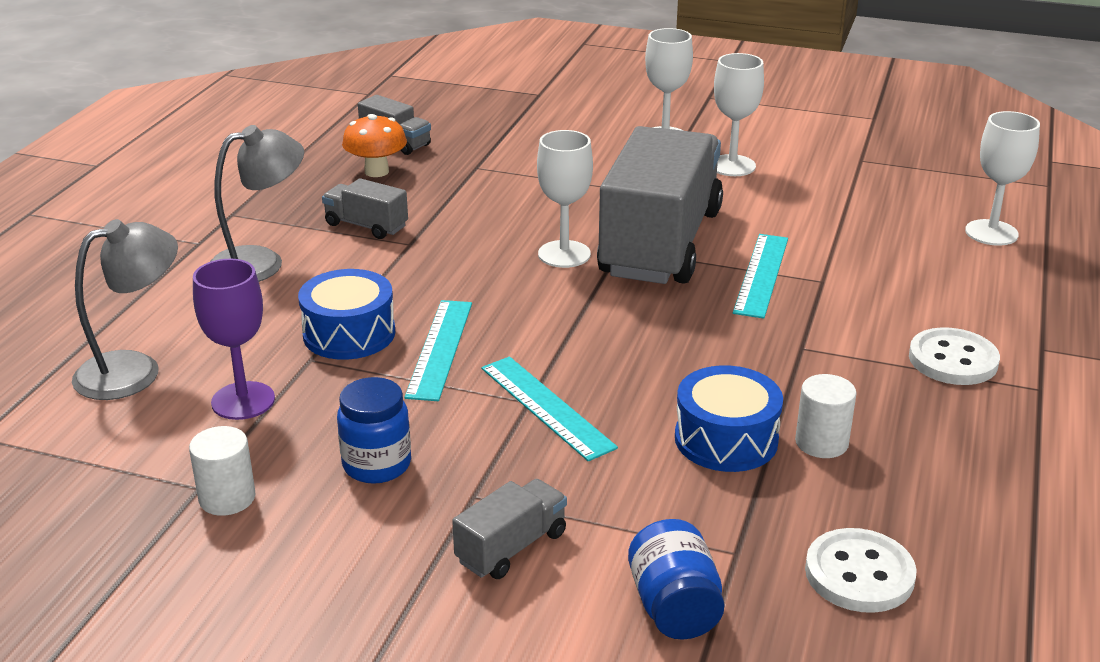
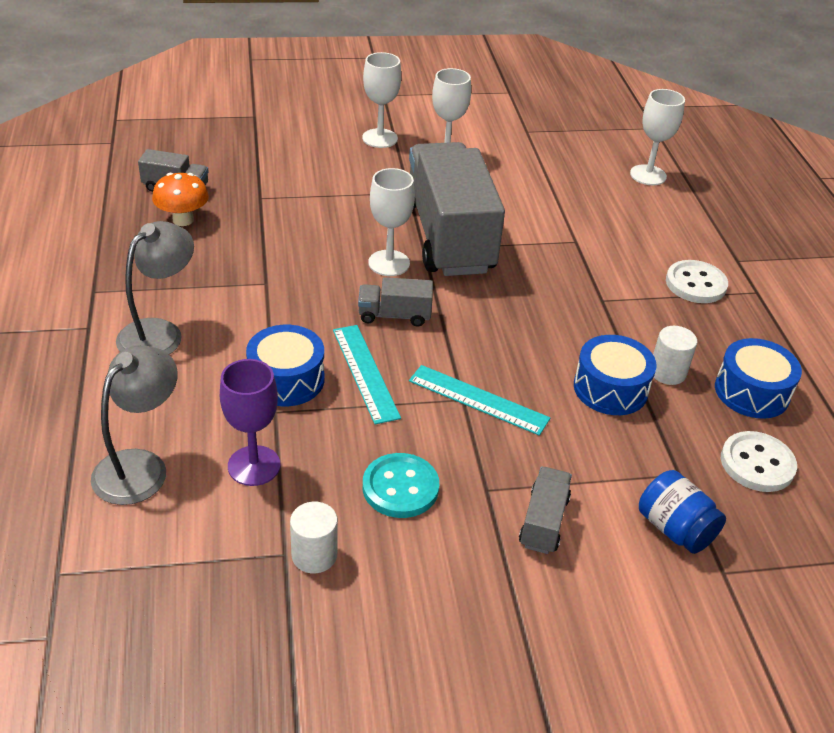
camera: 30 degrees left, 10 degrees up
(366, 226) = (217, 275): grey truck -> grey truck (394, 315)
(377, 465) = (400, 487): blue jar -> turquoise button
(761, 275) = (534, 246): turquoise ruler -> none
(926, 494) = (751, 392): none -> blue drum

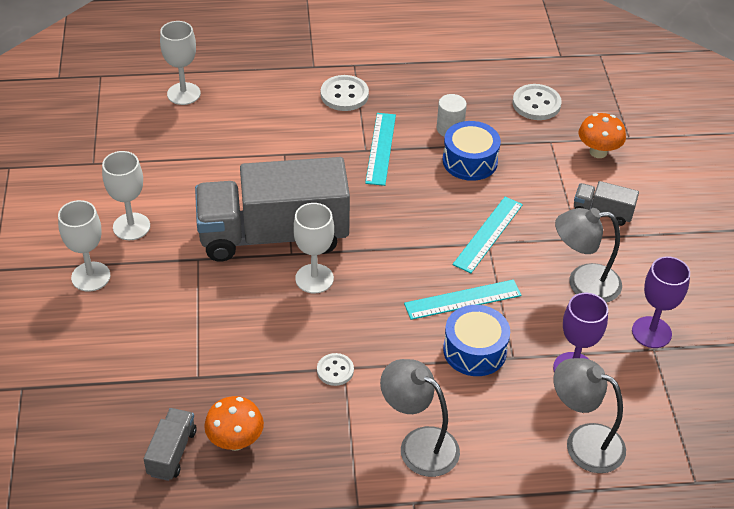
camera: 85 degrees left, 5 degrees up
(263, 277) = (335, 370): none -> white button
(314, 555) = (651, 332): white cylinder -> purple goblet
(394, 315) = (389, 278): grey truck -> none
(400, 487) = (583, 284): turquoise button -> grey lamp
(609, 312) = (380, 148): none -> turquoise ruler
(674, 529) = (598, 152): blue jar -> orange mushroom
(751, 392) = (467, 91): blue drum -> none

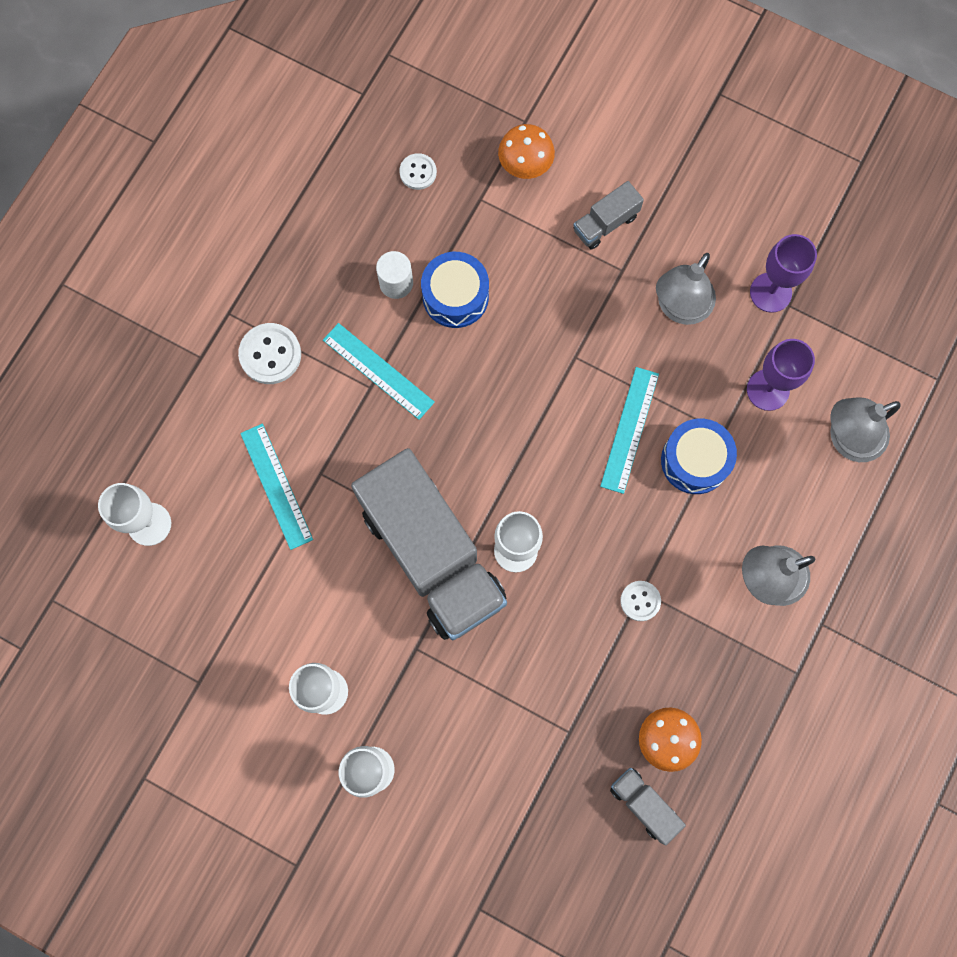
camera: 55 degrees left, 30 degrees up
(274, 235) = (432, 554): grey truck -> grey truck turned 60 degrees counterclockwise
(488, 234) = (564, 349): turquoise ruler -> turquoise ruler (276, 486)
(536, 104) = (418, 172): white button -> white button, size x0.62

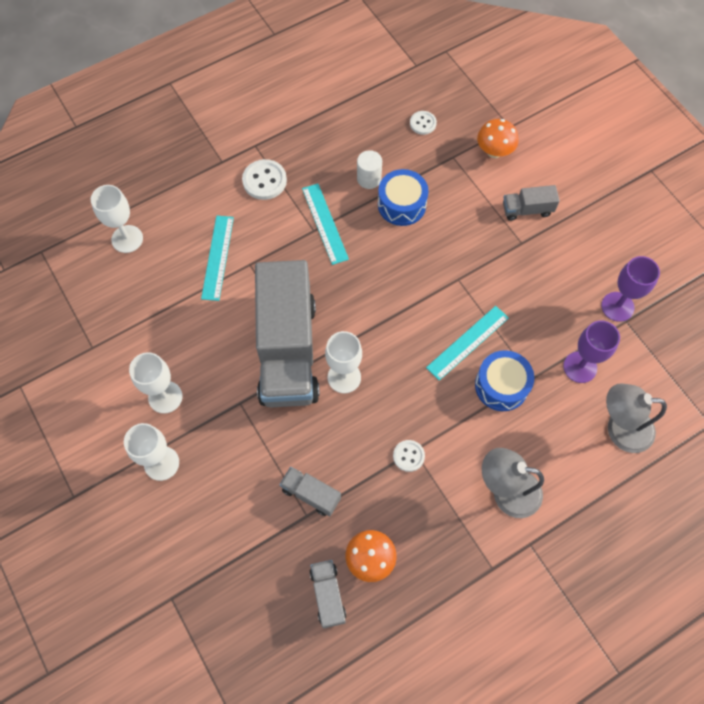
camera: 30 degrees right, 10 degrees down
(560, 706) = (311, 494): none -> grey truck
(679, 308) = (547, 285): grey lamp -> none

